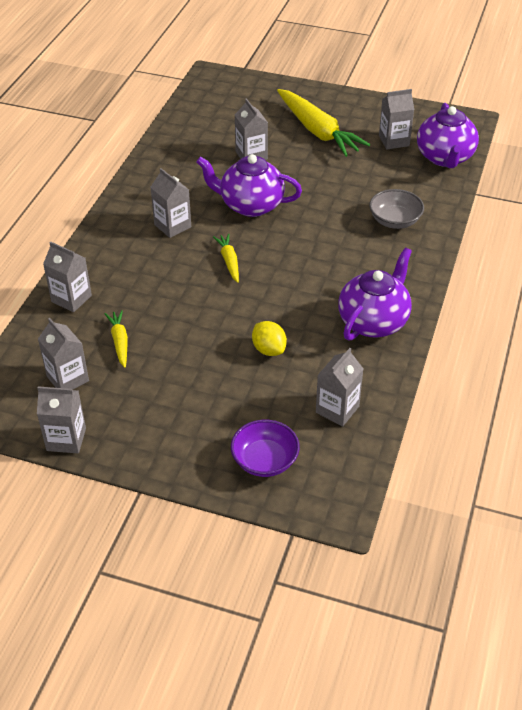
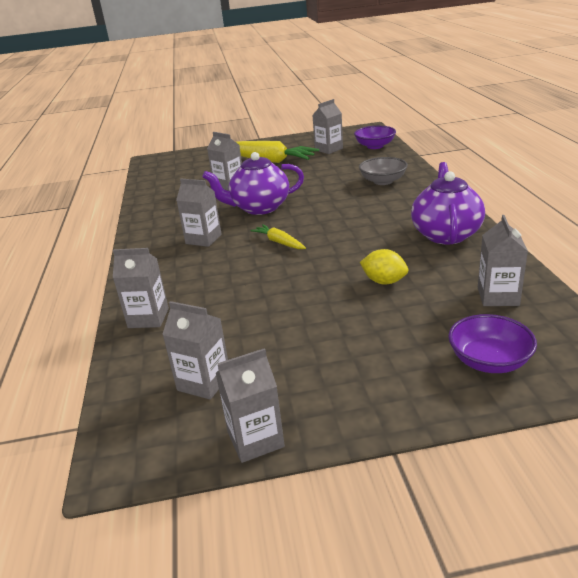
camera: 25 degrees left, 15 degrees down
(120, 342) = (233, 330): yellow carrot -> none
(445, 158) = (375, 146): purple teapot -> purple bowl

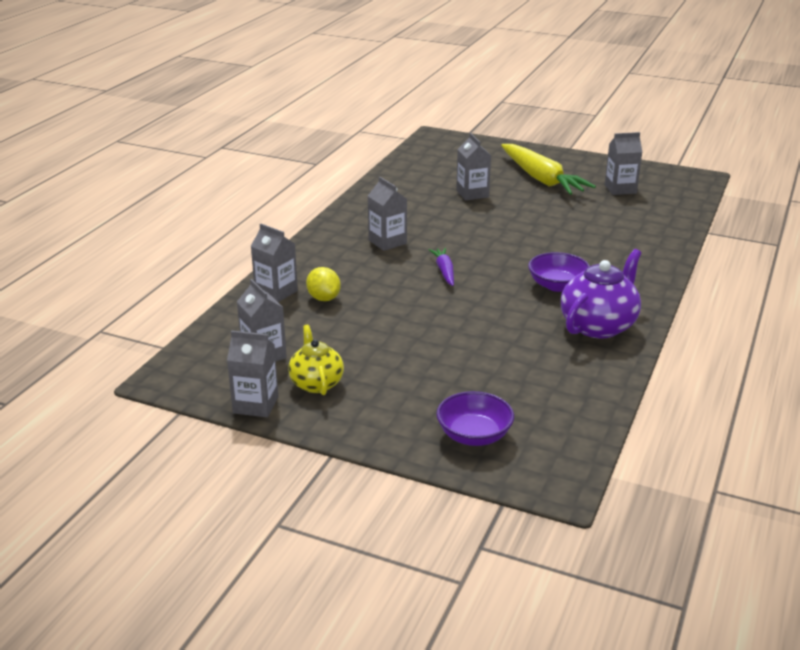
camera: 30 degrees right, 0 degrees up
(259, 208) = (469, 230): purple teapot -> none
(279, 242) = (444, 271): yellow carrot -> purple carrot
(290, 384) = (316, 383): none -> yellow teapot
(375, 146) = (674, 203): purple bowl -> purple bowl (557, 285)
(383, 181) = (621, 248): grey bowl -> none
(384, 281) = (483, 342): yellow lemon -> yellow lemon (324, 298)
(498, 296) = (557, 396): grey carton -> none

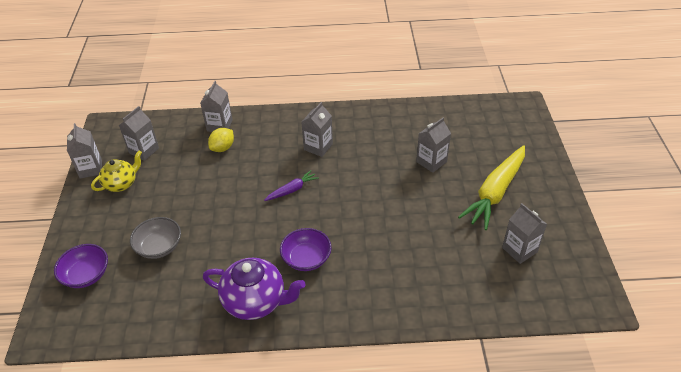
camera: 65 degrees right, 15 degrees up
(466, 372) = (159, 247): none -> grey bowl

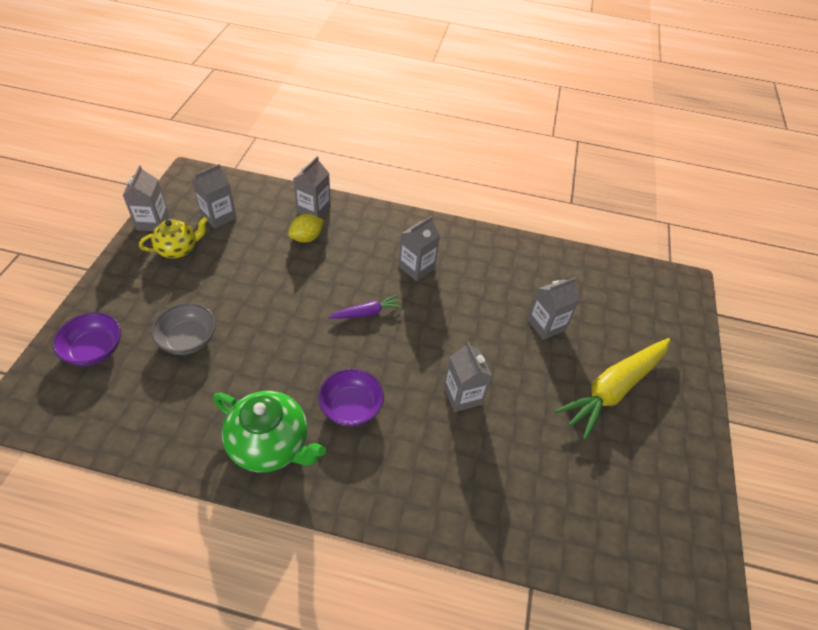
camera: 10 degrees right, 5 degrees up
(256, 301) = (270, 445): purple teapot -> green teapot
(519, 250) = (621, 478): grey carton -> grey carton (462, 395)

